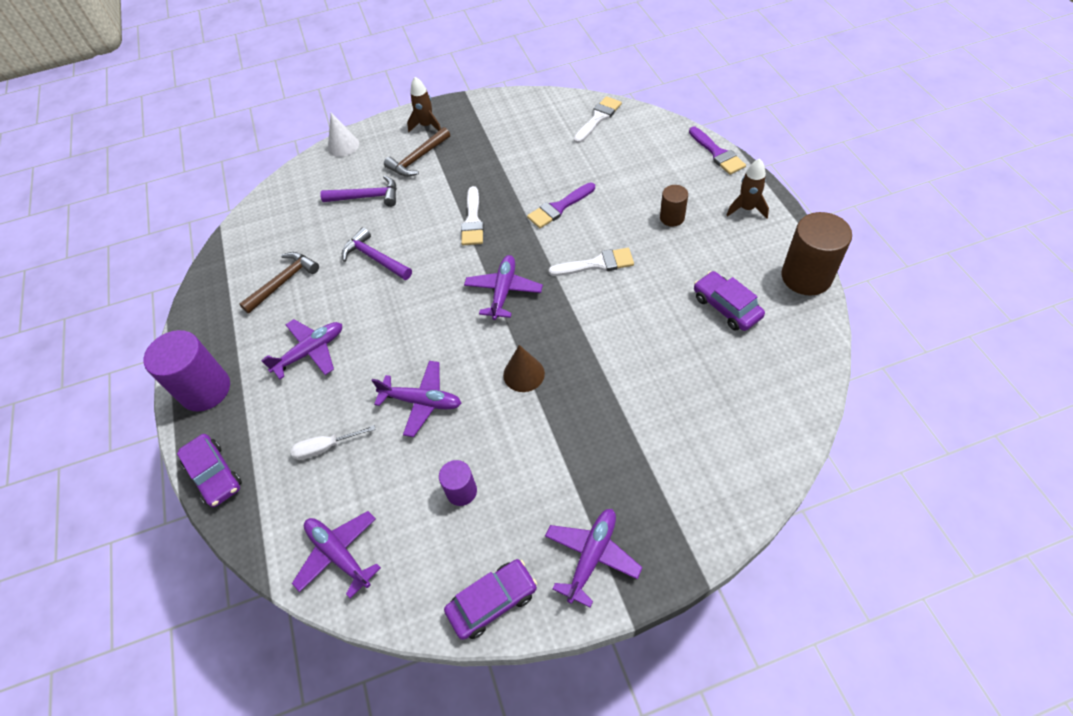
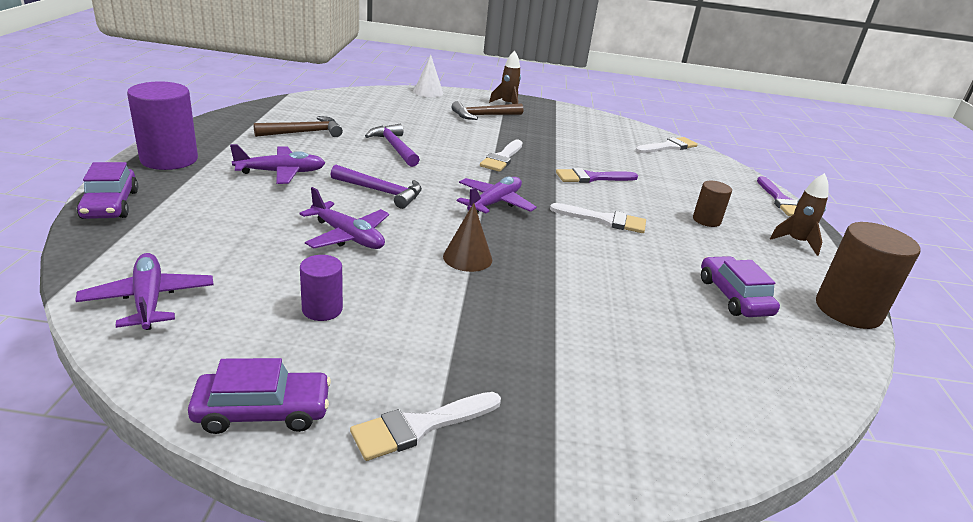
camera: 15 degrees right, 25 degrees down
(325, 447) = (226, 228): white screwdriver -> none
(366, 197) = (421, 118): purple hammer -> purple hammer (381, 192)
(592, 556) = (420, 426): purple plane -> white brush

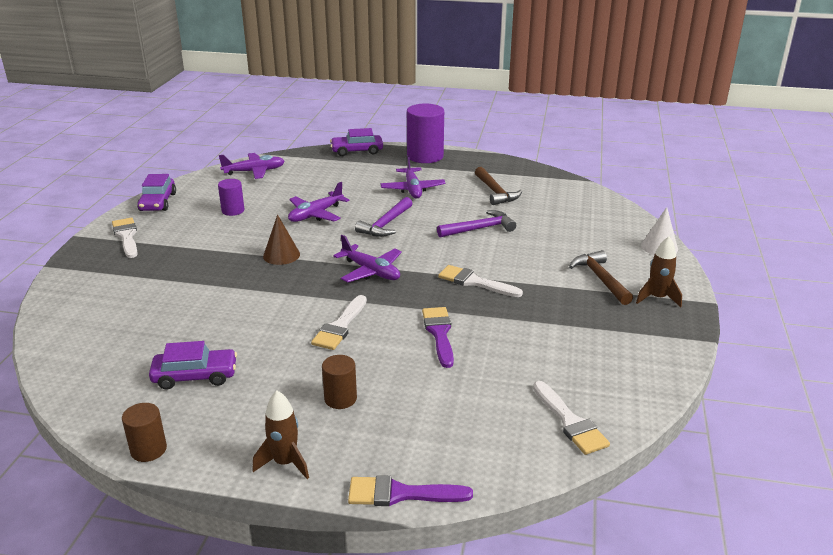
camera: 100 degrees right, 0 degrees up
(848, 310) = (148, 450): brown cylinder -> brown cylinder, size x0.54

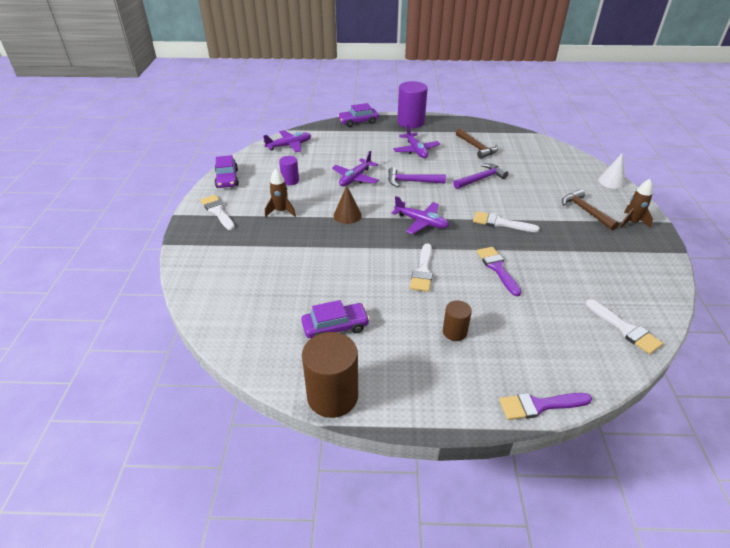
camera: 10 degrees left, 10 degrees up
(148, 450) = (332, 396): brown cylinder -> brown cylinder, size x1.85
(285, 463) = (442, 392): brown rocket -> brown rocket (281, 211)
(386, 224) = (411, 181): purple hammer -> purple hammer turned 75 degrees clockwise

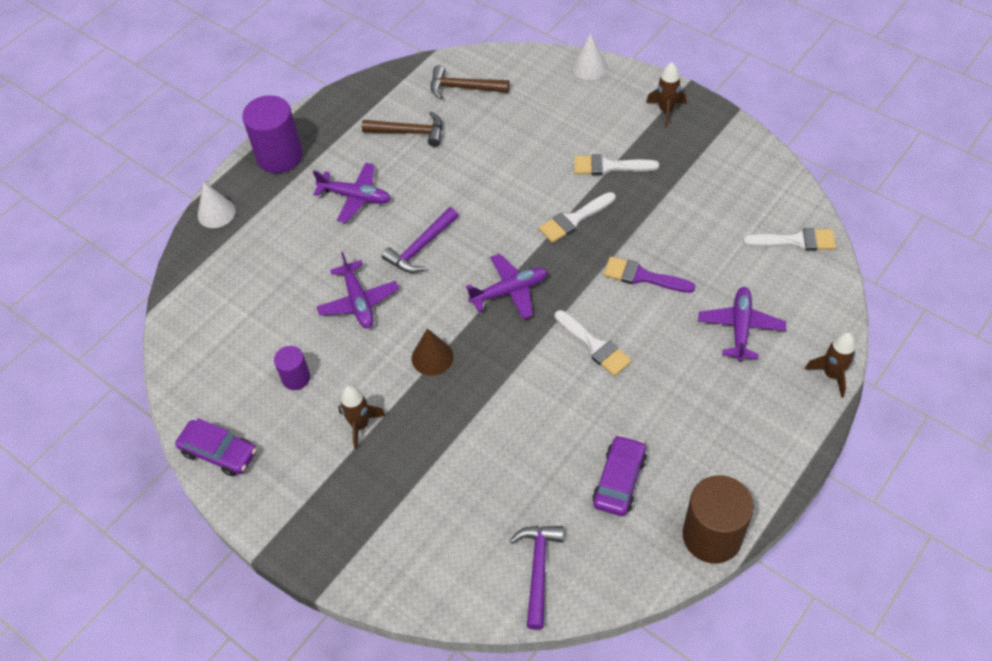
camera: 50 degrees left, 15 degrees up
(217, 211) = (293, 500): white brush -> white brush (609, 166)
(289, 145) = (200, 331): purple plane -> purple plane (740, 327)
(358, 122) = (216, 213): purple car -> white cone
(454, 332) = (703, 378): brown cylinder -> none
(481, 179) = (478, 176): purple hammer -> purple hammer (538, 570)
(539, 405) = (832, 374): purple brush -> brown rocket
(585, 211) = (617, 131): brown hammer -> brown hammer (463, 88)

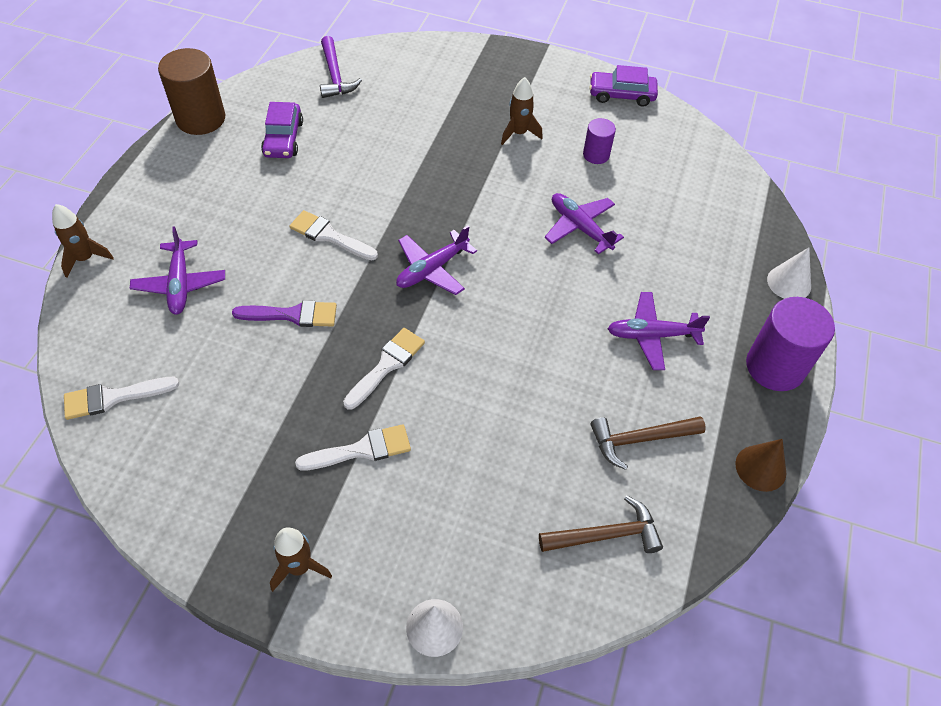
camera: 155 degrees right, 0 degrees up
(421, 247) = (546, 294): purple hammer -> none
(432, 357) = (482, 195): brown cone -> brown cone (760, 468)

